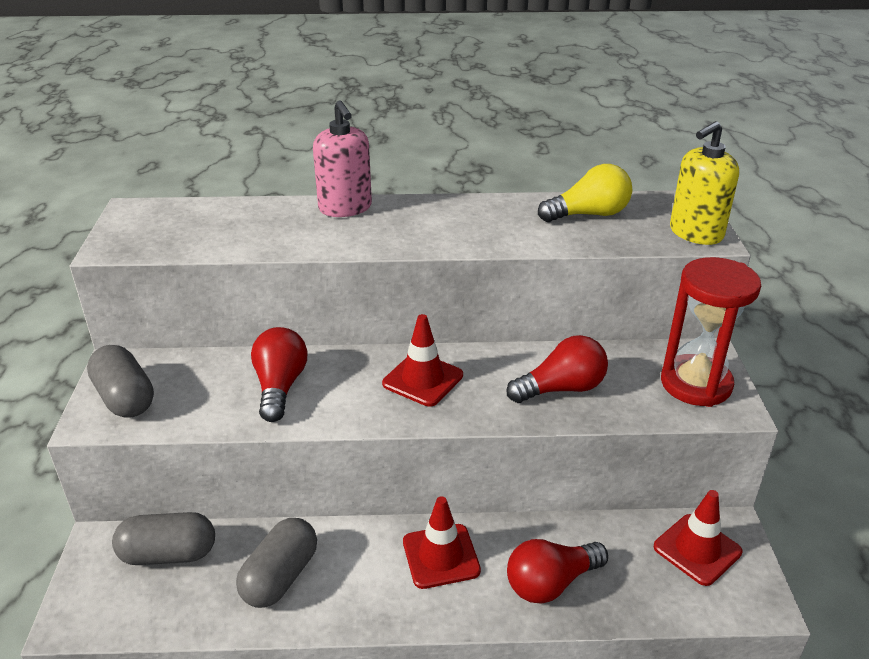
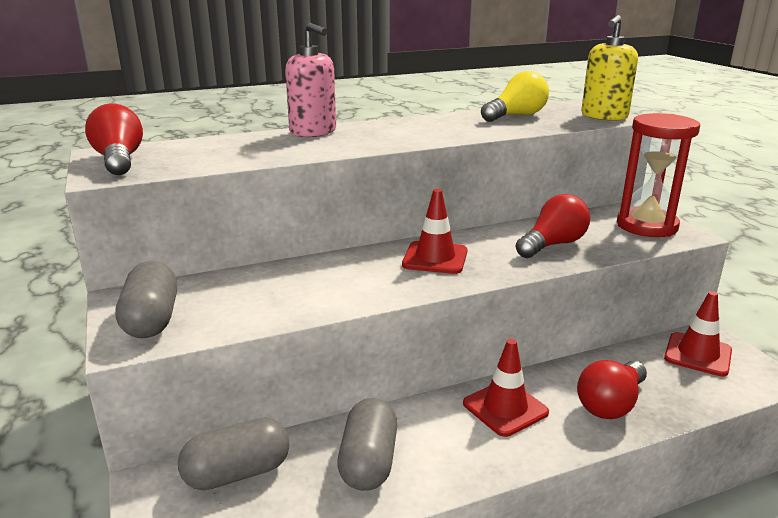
camera: 20 degrees left, 10 degrees down
(125, 398) = (152, 320): grey capsule -> grey capsule turned 45 degrees clockwise
(280, 387) = (309, 284): red light bulb -> red light bulb (119, 160)

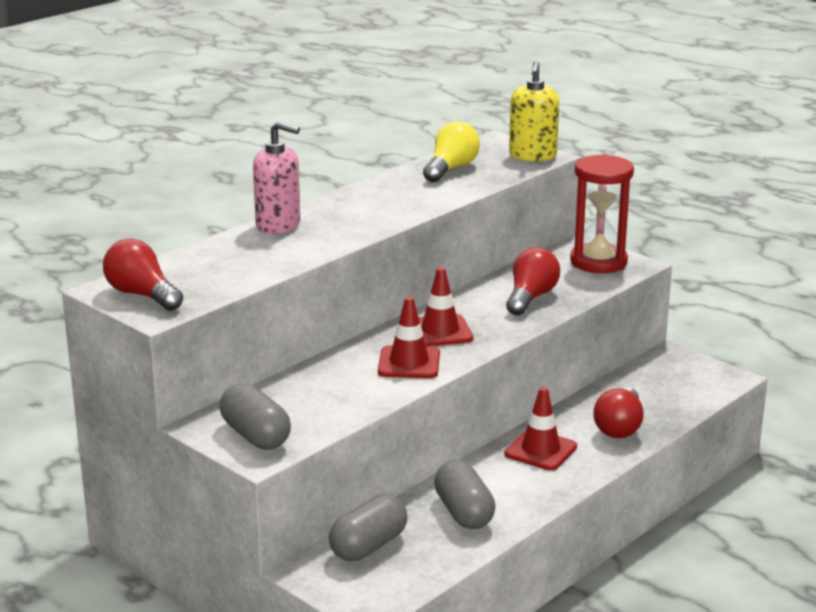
camera: 25 degrees left, 0 degrees up
(697, 354) = (668, 372): red traffic cone -> red traffic cone (409, 363)

